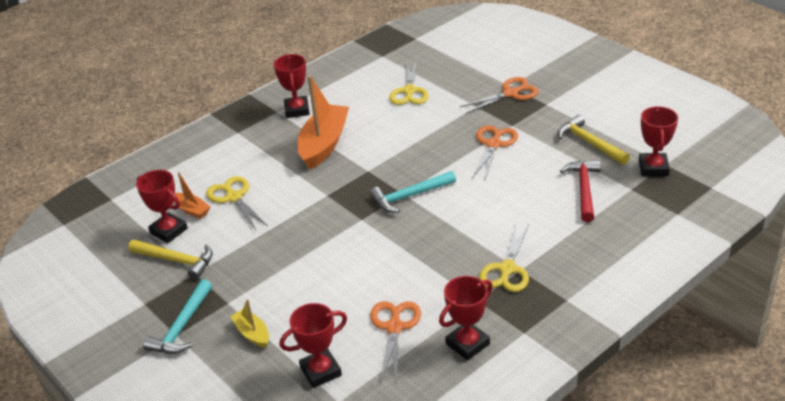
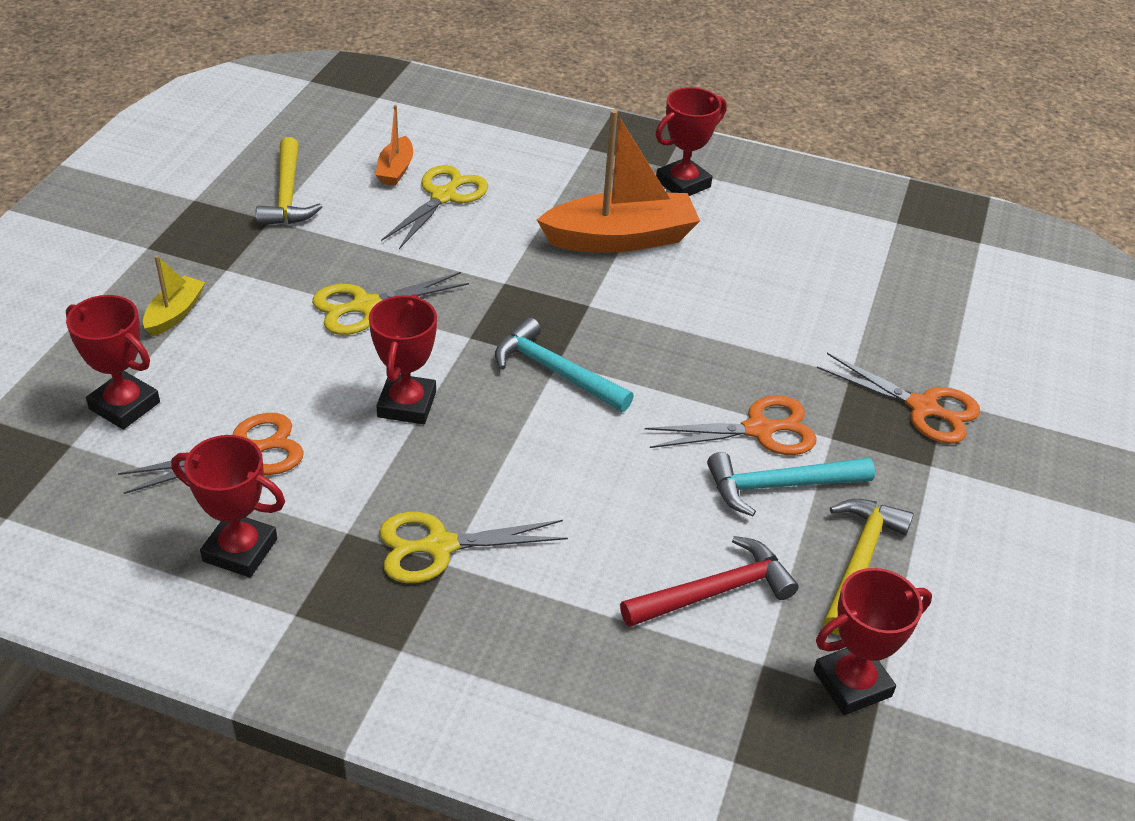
camera: 55 degrees right, 5 degrees up
(169, 231) = (343, 166): red trophy -> red trophy (407, 404)
(182, 327) = (163, 246): turquoise hammer -> turquoise hammer (779, 485)
(409, 91) = (826, 283): yellow scissors -> yellow scissors (365, 306)

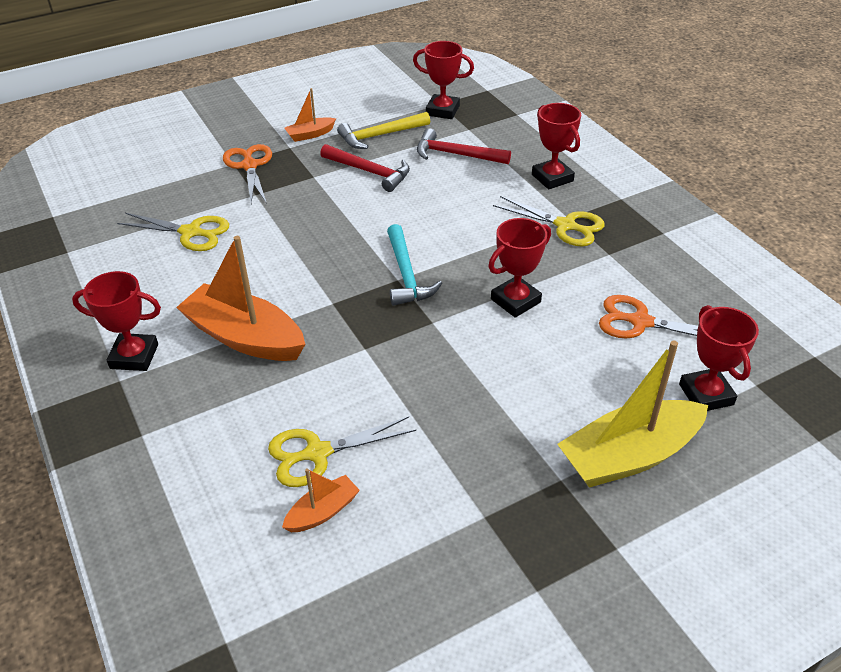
camera: 135 degrees left, 0 degrees up
(175, 314) = (629, 456): yellow boat -> yellow boat, size x2.05
(240, 550) = (675, 272): red trophy -> red trophy (552, 178)
(287, 195) = (445, 540): yellow hammer -> none
(365, 306) = (479, 383): yellow scissors -> yellow scissors (191, 232)
(759, 430) = (342, 195): orange scissors -> none
(779, 485) = (369, 172): turquoise hammer -> red hammer
(943, 503) = (310, 134): none -> orange boat

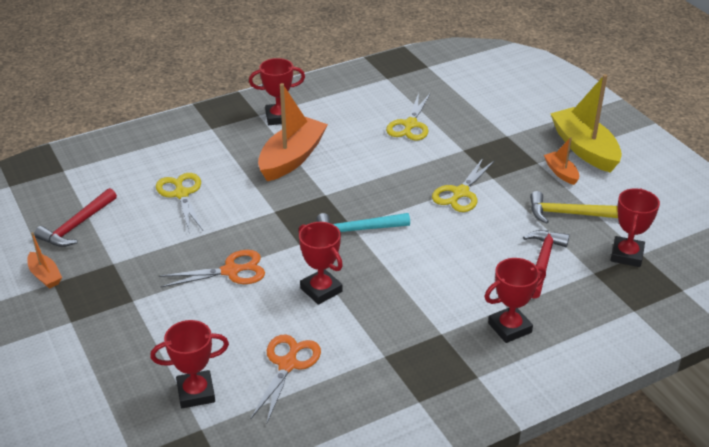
camera: 90 degrees right, 5 degrees down
(134, 356) = (279, 117): red trophy -> red trophy turned 75 degrees clockwise
(249, 166) = (504, 144): orange scissors -> orange scissors (231, 271)
(322, 512) = (136, 198): orange boat -> orange boat (45, 275)
(369, 172) = (504, 209): red hammer -> red hammer (76, 226)
(380, 135) = (568, 213): yellow hammer -> yellow hammer turned 60 degrees counterclockwise
(565, 226) = (427, 330): yellow scissors -> yellow scissors (460, 193)
(629, 456) = (144, 338): yellow boat -> yellow boat (584, 148)

